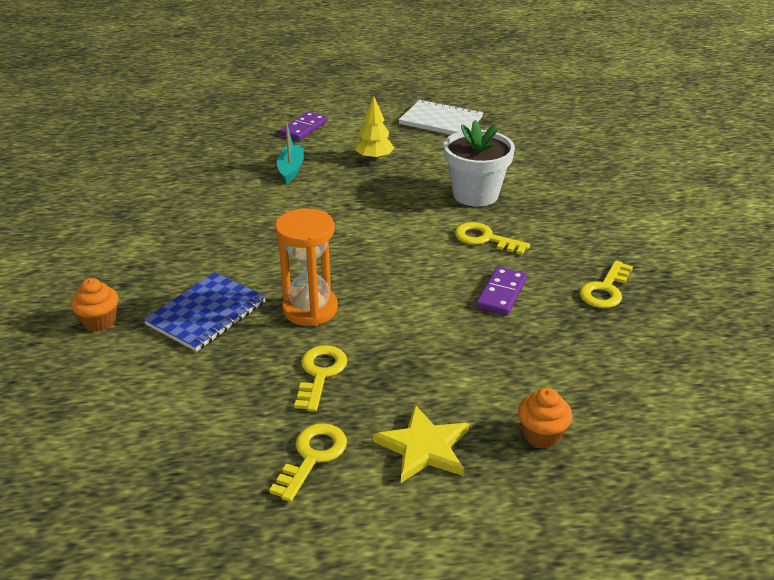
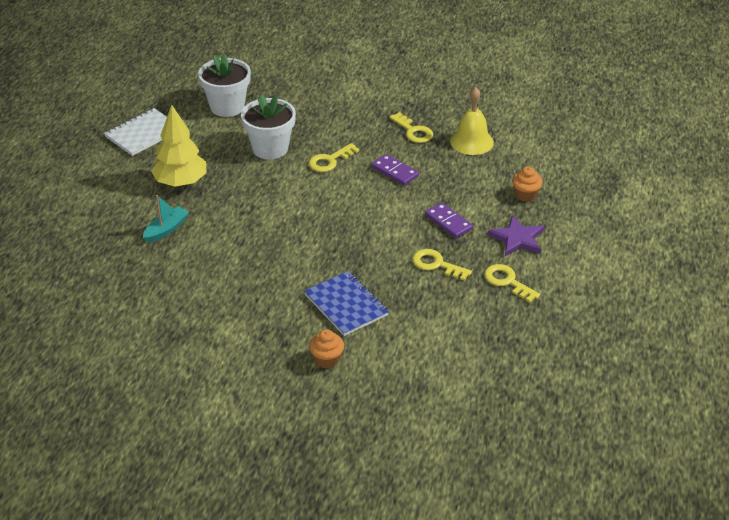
camera: 70 degrees left, 5 degrees up
(291, 169) = (166, 229): turquoise boat -> turquoise boat turned 105 degrees clockwise
(303, 128) = (98, 209): purple domino -> purple domino (448, 222)
(310, 309) = (367, 256): orange hourglass -> none
(374, 158) = (181, 182): yellow tree -> yellow tree, size x1.63
(424, 447) = (517, 239): yellow star -> purple star
(529, 152) = (227, 107): none -> white flower pot
(630, 348) = (471, 141): none -> yellow bell

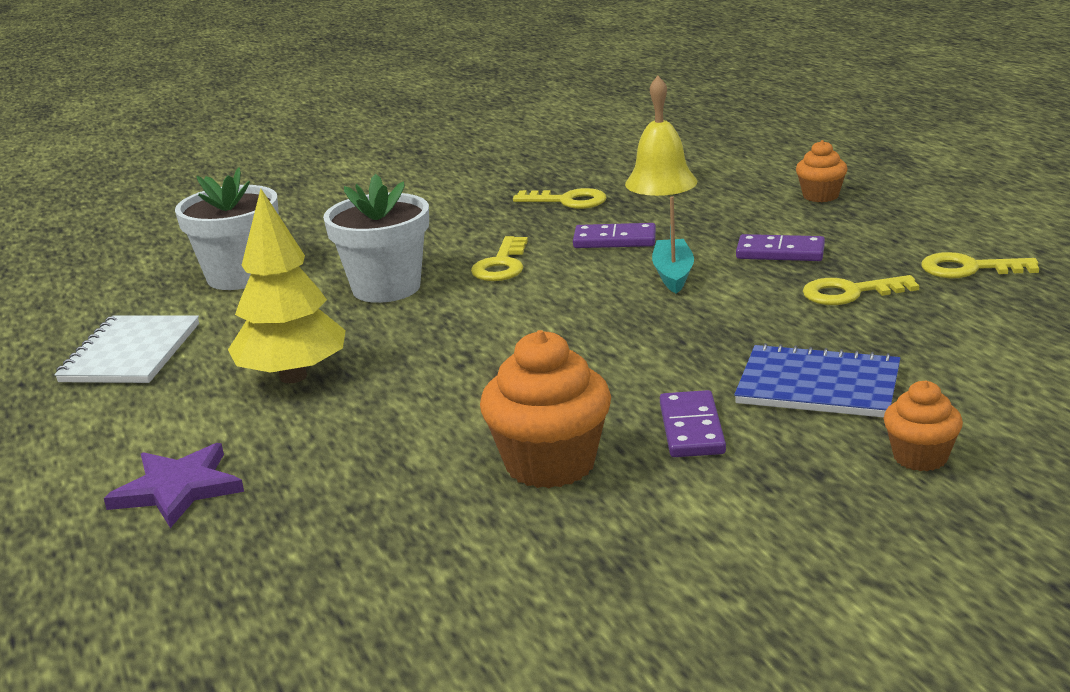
camera: 35 degrees left, 15 degrees down
(166, 229) = (359, 438): turquoise boat -> turquoise boat (673, 274)
(208, 282) = (550, 464): none -> orange cupcake
(274, 296) = (692, 429): none -> purple domino
(517, 239) = (894, 231): purple star -> purple star (178, 489)

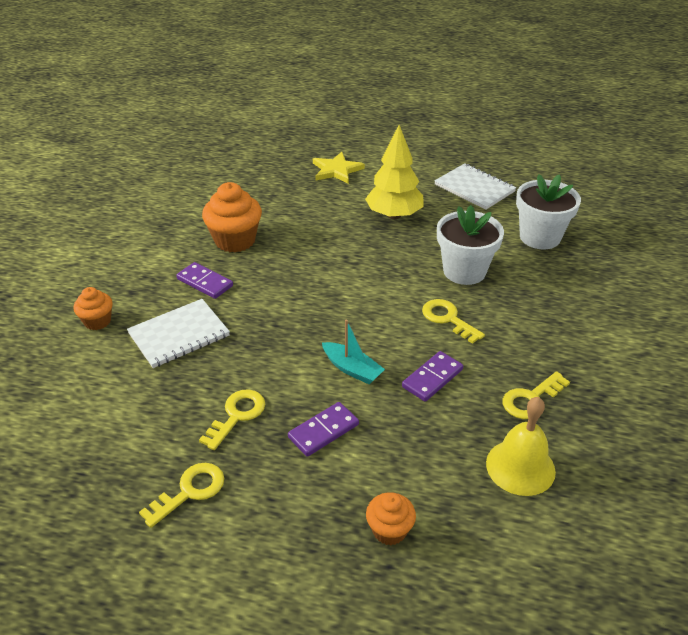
camera: 125 degrees right, 15 degrees up
(178, 489) = (336, 170): purple star -> yellow star
(818, 385) = (179, 335): blue notebook -> white notebook

